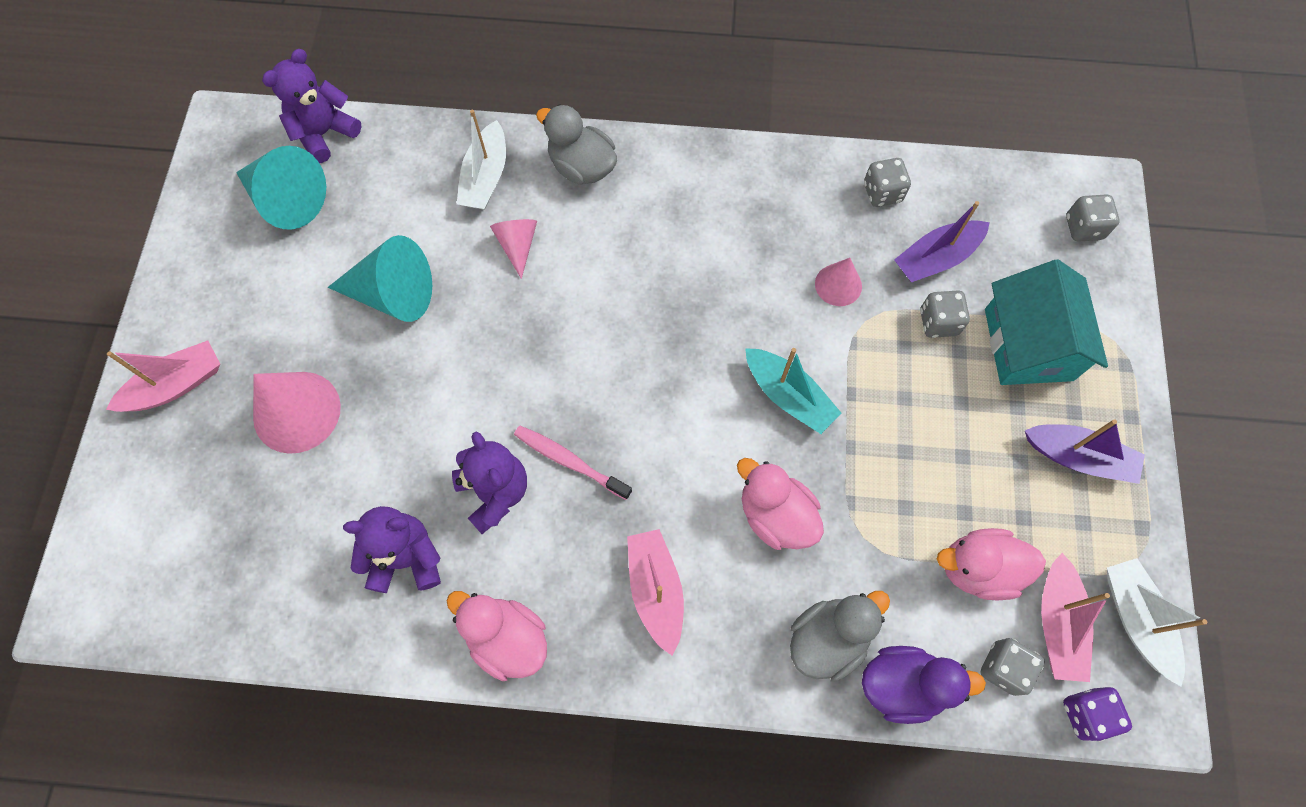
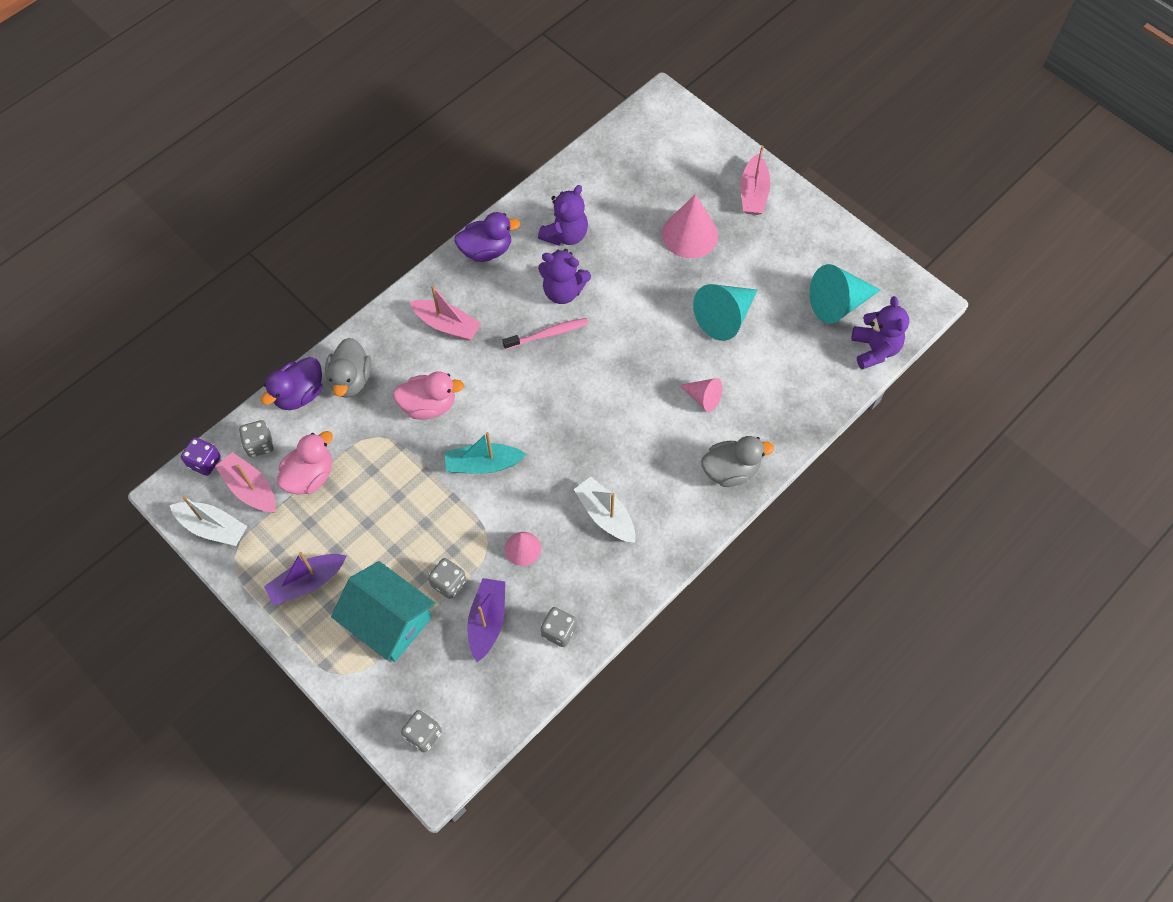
camera: 130 degrees right, 5 degrees down
(486, 177) = (767, 413): white boat -> white boat (605, 515)
(507, 639) = (486, 250): pink duck -> purple duck

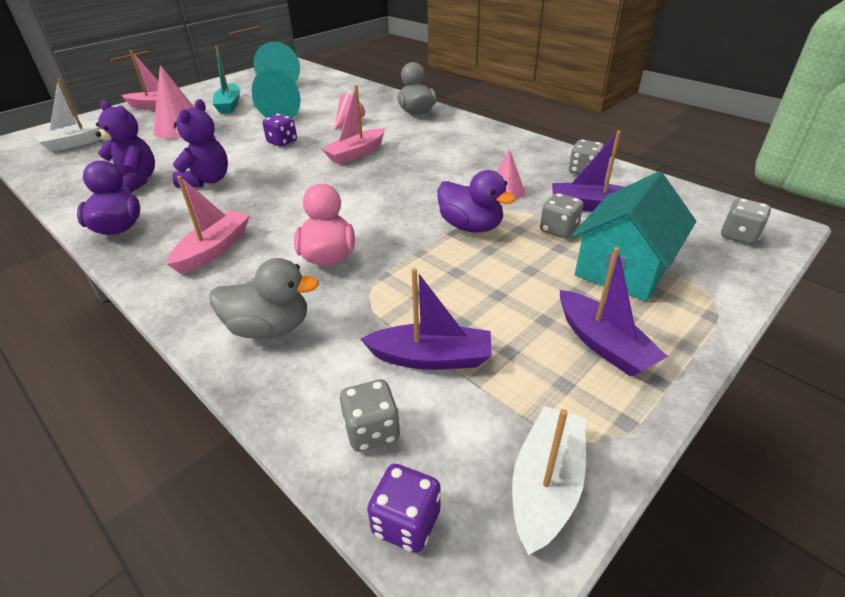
camera: 90 degrees left, 25 degrees down
(250, 488) = (459, 434): pink boat -> pink boat (356, 154)
(299, 394) = (280, 386): purple duck -> purple duck (471, 226)
(310, 476) = (431, 358): pink duck -> purple boat
(483, 464) = (411, 216): turquoise boat -> turquoise boat (229, 105)
(548, 334) = (257, 187): pink toothbrush -> none
(605, 515) = (462, 155): white boat -> white boat (78, 143)
(647, 338) = (282, 142): none -> purple dice
(874, 349) = (321, 75): purple teddy bear -> none

